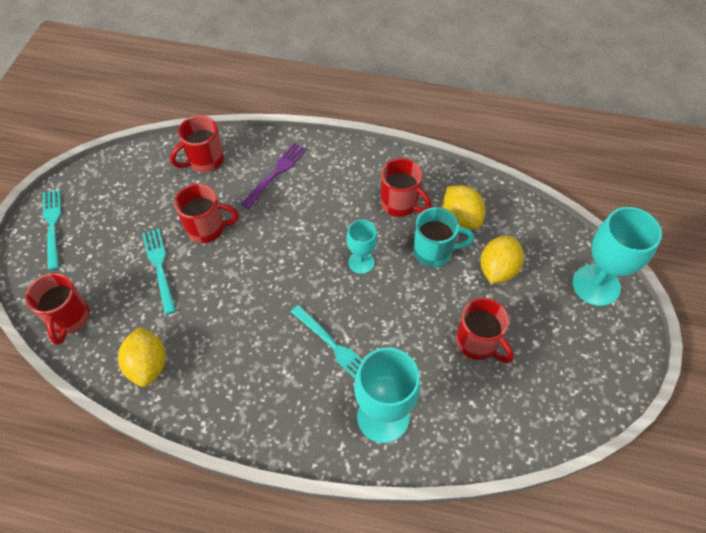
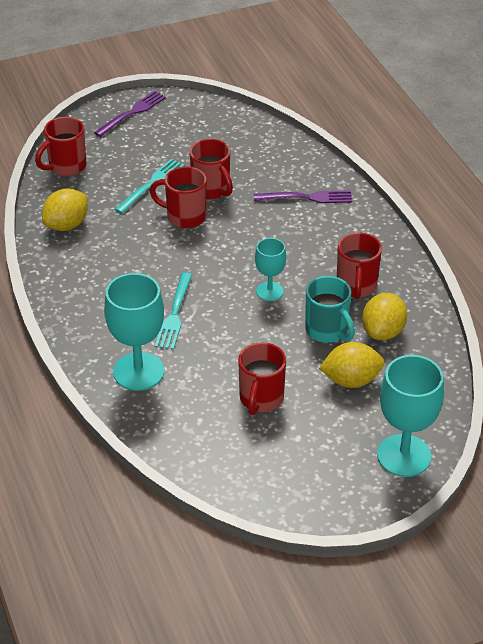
camera: 55 degrees right, 15 degrees down
(52, 225) = (132, 113): turquoise fork -> purple fork
(205, 161) = (274, 153): red mug -> red mug (184, 216)

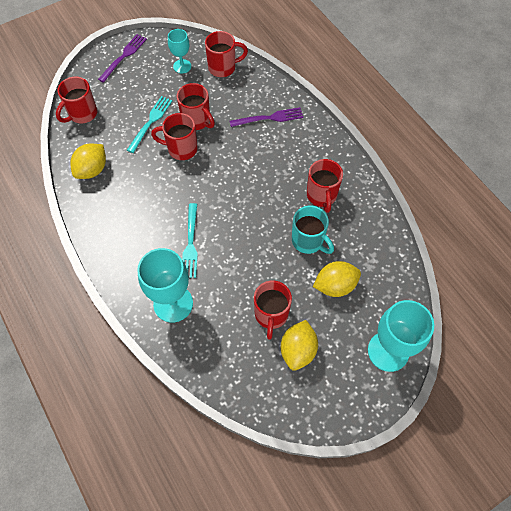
camera: 10 degrees left, 20 degrees up
(259, 138) = (223, 68): none -> red mug
(269, 291) = (258, 210): turquoise goblet -> turquoise goblet (182, 66)
(383, 332) = (349, 236): yellow lemon -> yellow lemon (298, 350)

